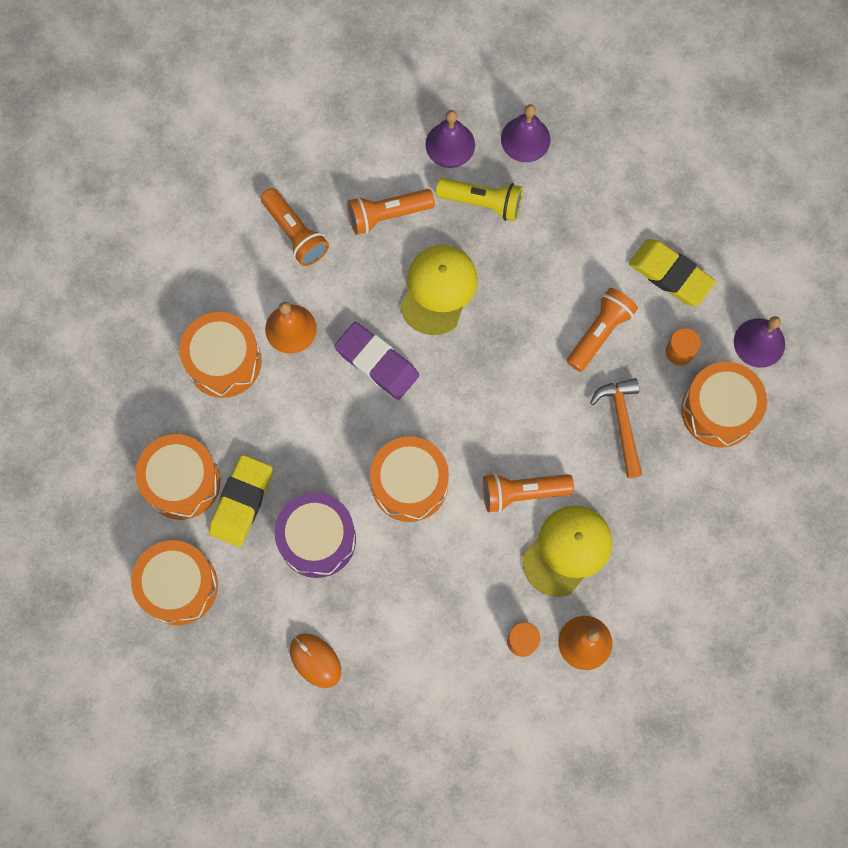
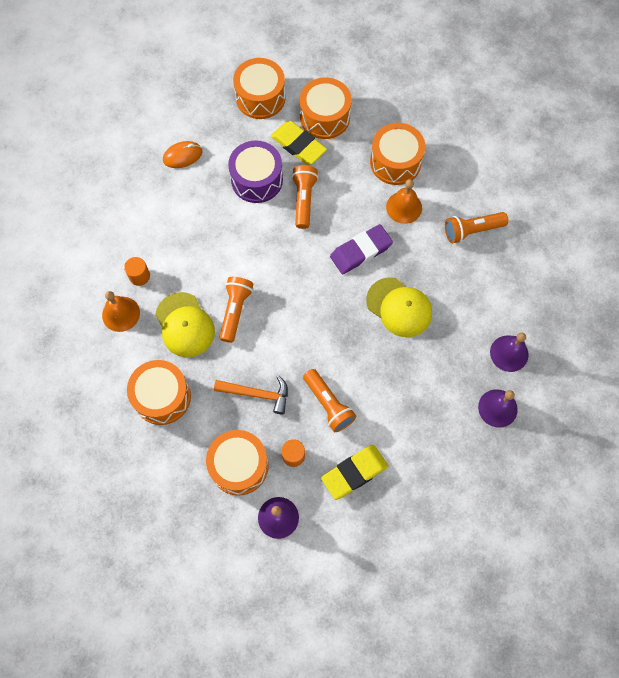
camera: 110 degrees right, 5 degrees down
(387, 215) = (467, 293): orange flashlight -> orange flashlight (304, 200)
(409, 484) = (270, 244): orange drum -> orange drum (162, 397)
(482, 202) = (456, 359): yellow flashlight -> none

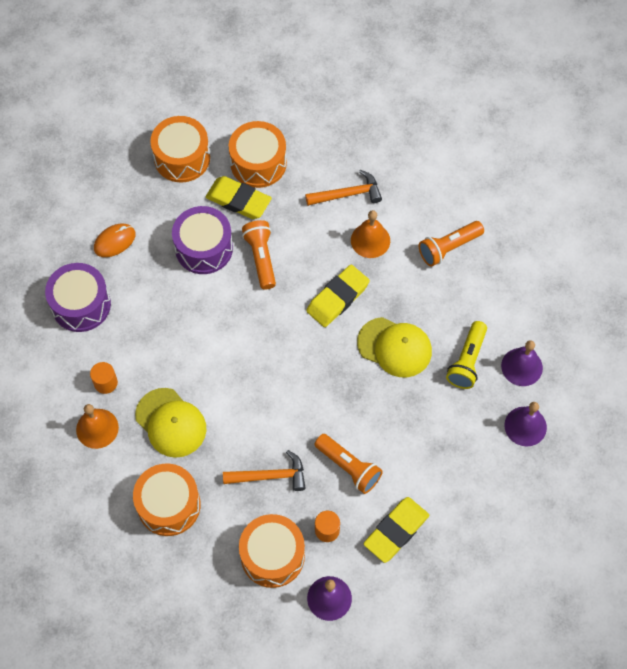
camera: 15 degrees left, 5 degrees down
(138, 203) = (81, 305): none -> purple drum
(235, 311) = (221, 394): orange flashlight -> none
(361, 251) = (337, 298): purple eraser -> yellow eraser
(395, 162) = (348, 194): orange drum -> orange hammer
(461, 336) = (467, 361): none -> yellow flashlight

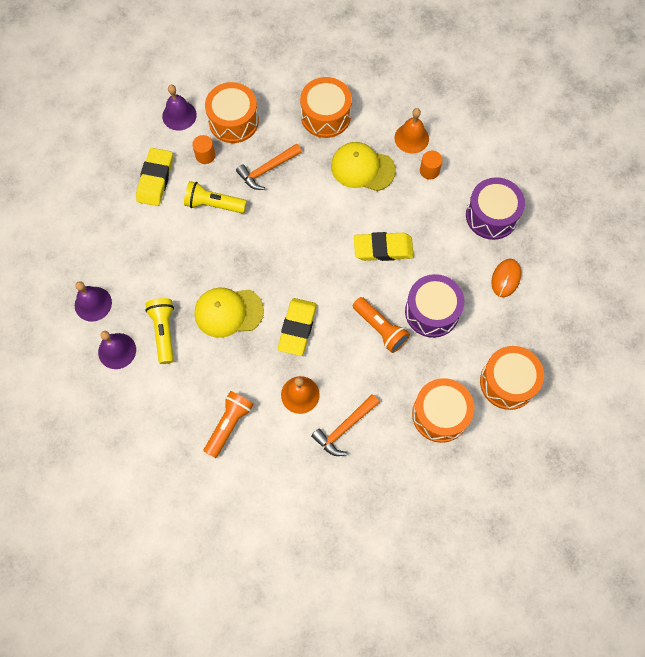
camera: 150 degrees right, 5 degrees up
(238, 200) = (433, 369): yellow eraser -> yellow eraser (383, 249)
(349, 467) = (213, 204): orange flashlight -> yellow flashlight

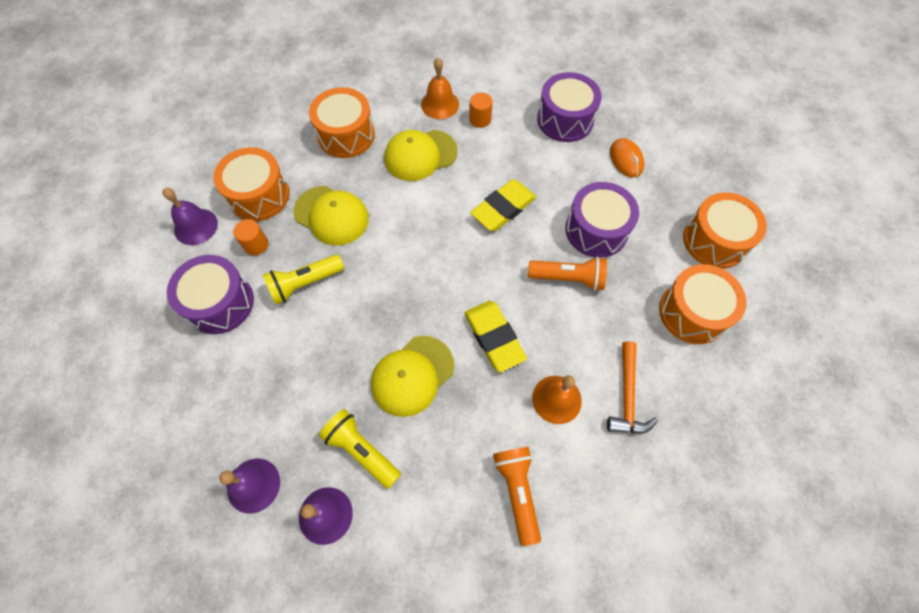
camera: 40 degrees left, 5 degrees down
(155, 179) = (220, 303): yellow eraser -> purple drum
(267, 170) = (331, 215): orange hammer -> yellow cap

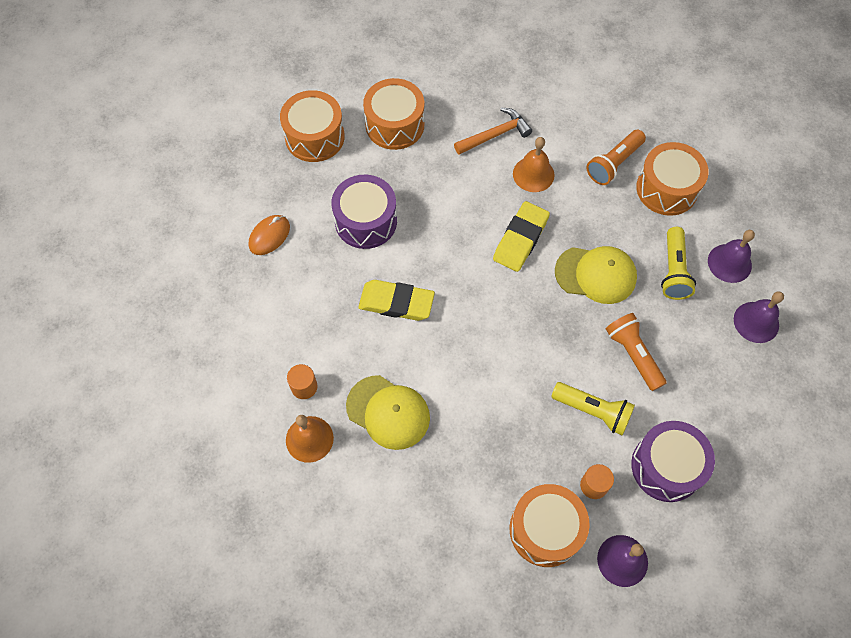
camera: 125 degrees left, 0 degrees up
(331, 215) = (513, 442): yellow cap -> none
(346, 135) = (414, 503): orange drum -> orange drum (666, 189)
(565, 120) = (252, 310): purple drum -> none
(568, 278) = (428, 217): orange flashlight -> orange flashlight (633, 355)

